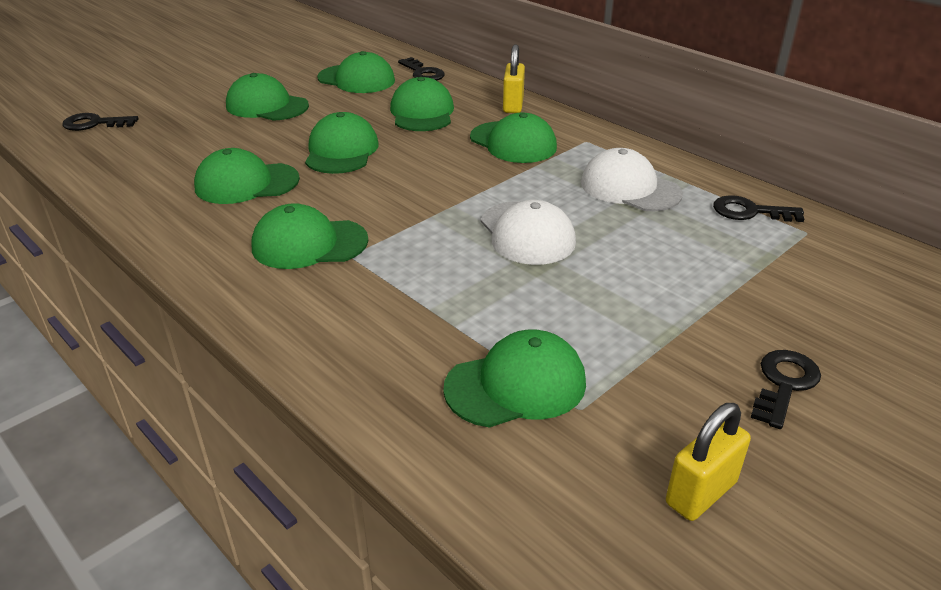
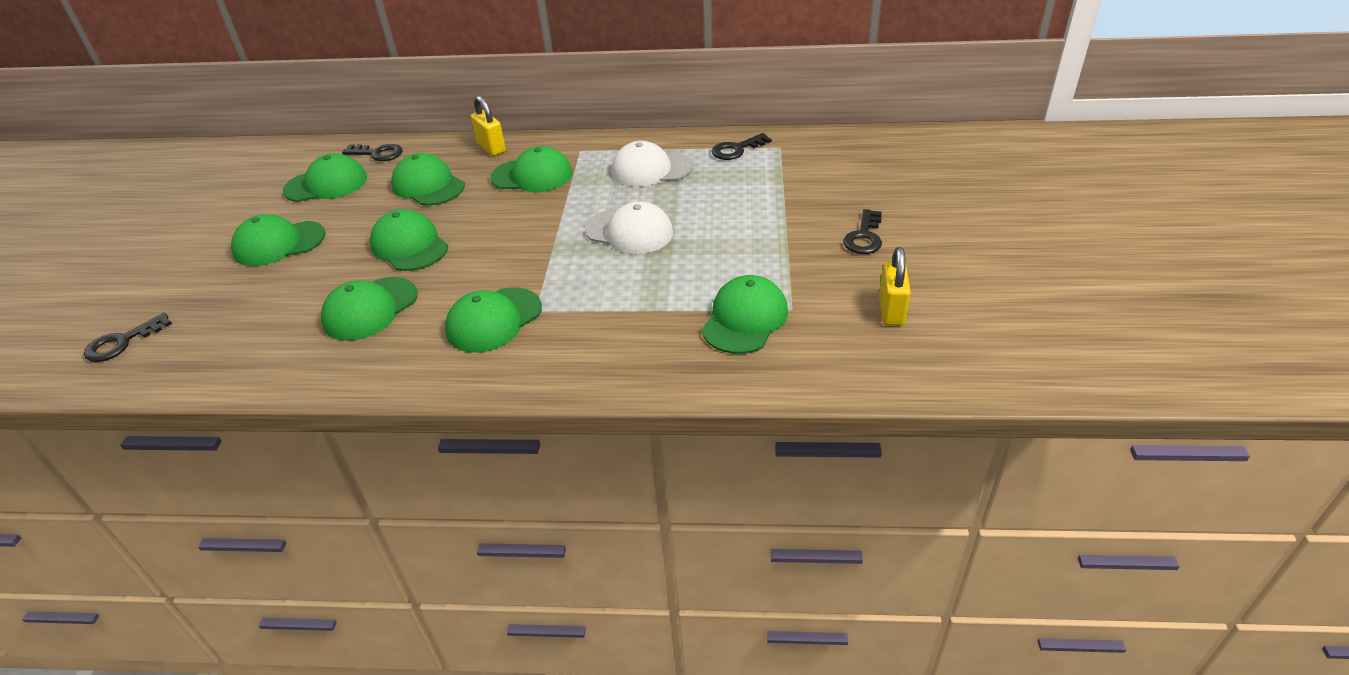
camera: 40 degrees left, 5 degrees up
(784, 384) = (864, 237): black key -> black key turned 150 degrees counterclockwise

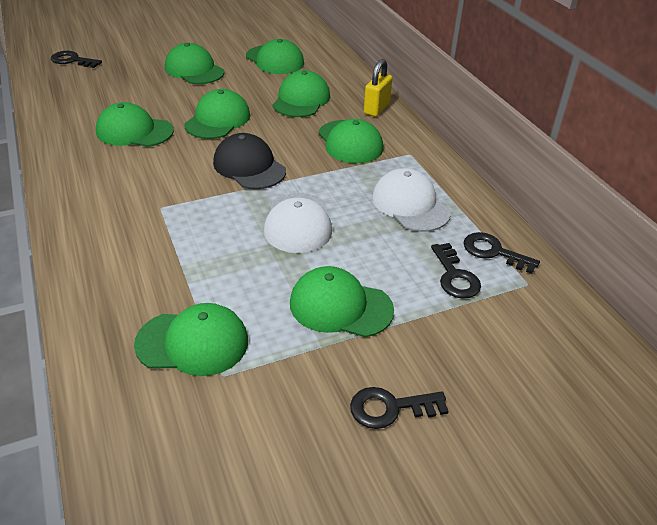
camera: 60 degrees right, 0 degrees up
(377, 154) = (329, 64): black key -> black key (454, 276)
(494, 320) = (140, 190): green cap -> green cap (340, 306)
(517, 241) = (249, 166): none -> black cap
(891, 310) = (253, 470): yellow padlock -> none

